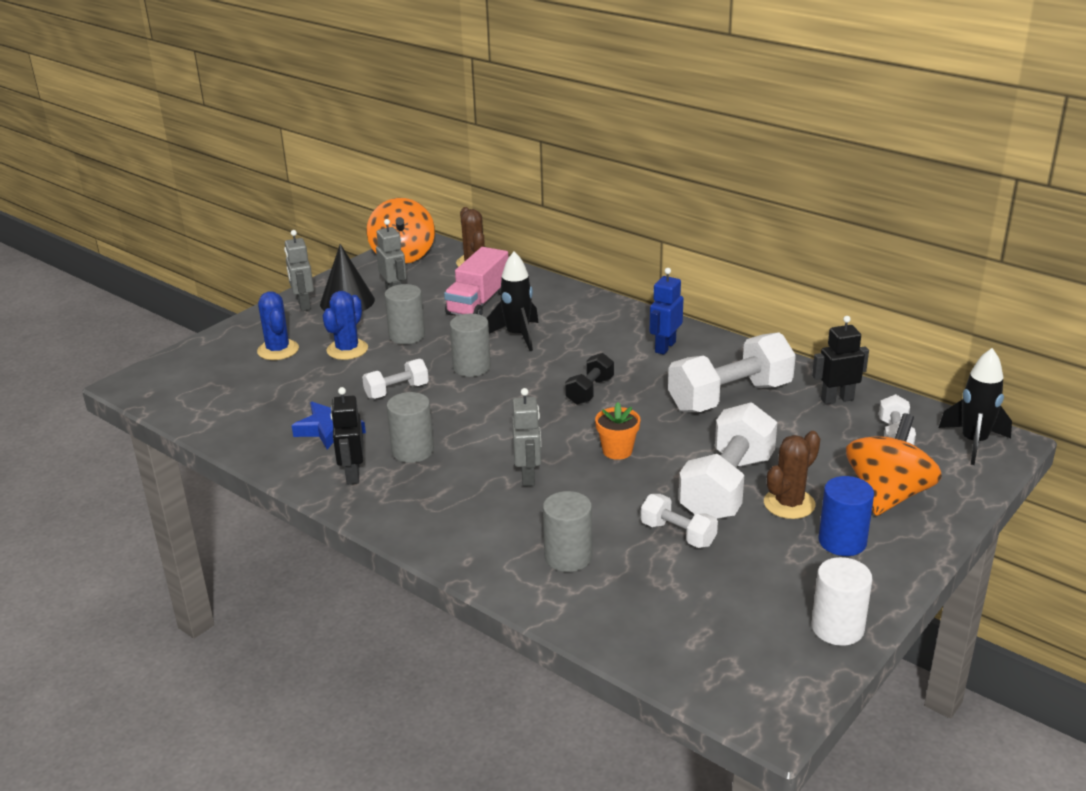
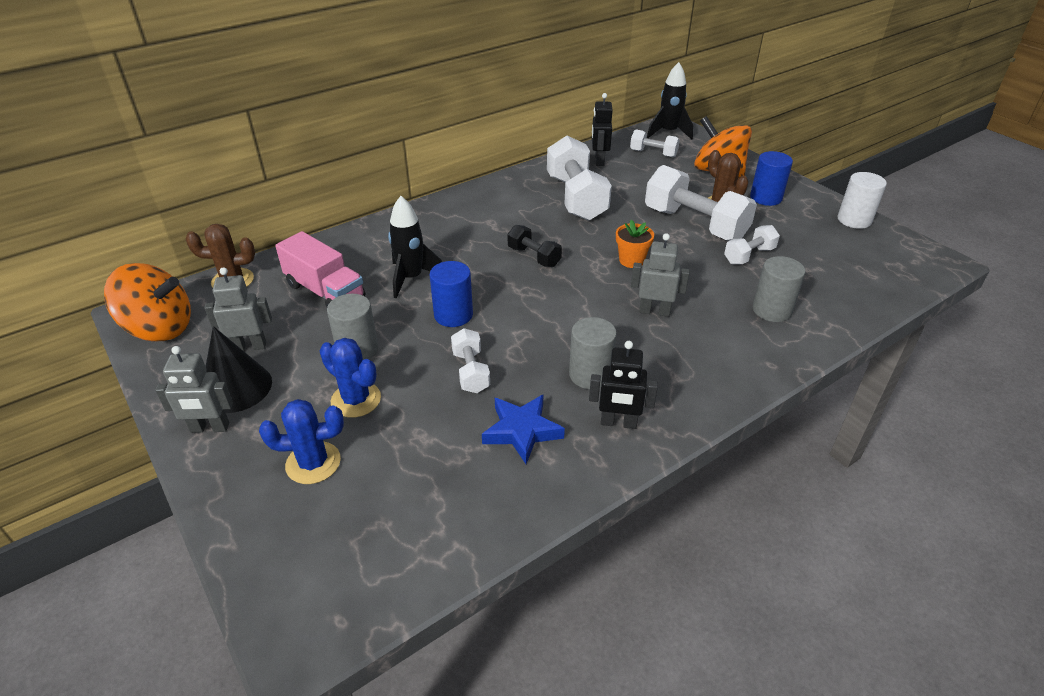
camera: 75 degrees left, 10 degrees up
(471, 367) = (453, 315): grey cylinder -> blue cylinder
(665, 347) = (484, 209): blue robot -> none

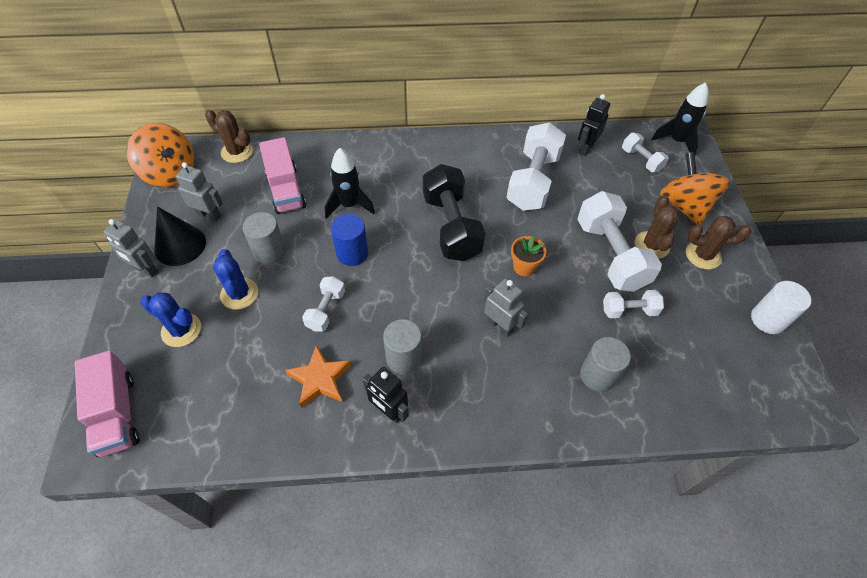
camera: 30 degrees right, 15 degrees up
(302, 582) = (117, 413): none -> pink truck
(522, 431) = (320, 379): blue star -> orange star
(534, 257) = (451, 226): black dumbbell -> black dumbbell, size x1.94
(766, 198) = (703, 255): blue cylinder -> brown cactus

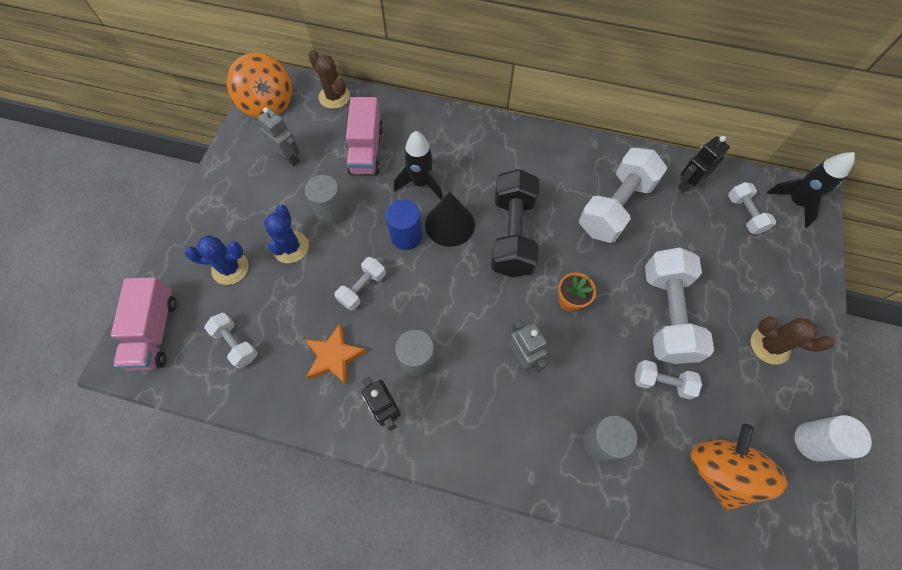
camera: 20 degrees right, 10 degrees up
(145, 270) = (218, 198): grey robot -> none
(180, 245) = (254, 182): black cone -> black cone (450, 224)
(181, 330) = (230, 268): blue cactus -> blue cactus turned 45 degrees counterclockwise
(212, 398) = (236, 344): none -> white dumbbell
(651, 245) = (716, 317): brown cactus -> none
(684, 206) = (772, 282): orange spinning top -> orange spinning top (719, 470)

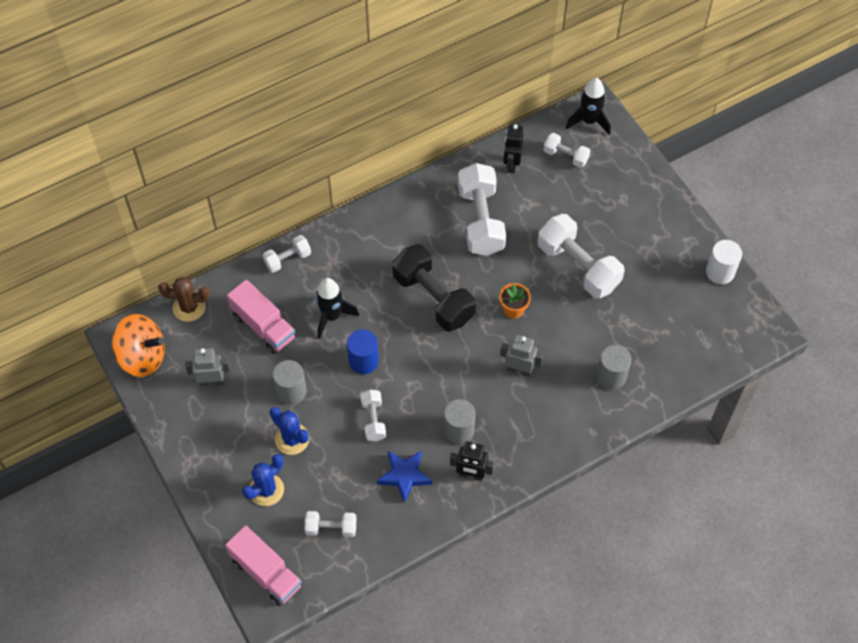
camera: 45 degrees left, 5 degrees down
(334, 356) = (404, 476): orange star -> blue star
(450, 224) = (384, 327): black cone -> none
(662, 382) = (613, 311): white dumbbell -> white dumbbell (287, 259)
(719, 470) = (686, 333): orange spinning top -> none
(769, 345) = (652, 234): brown cactus -> none

